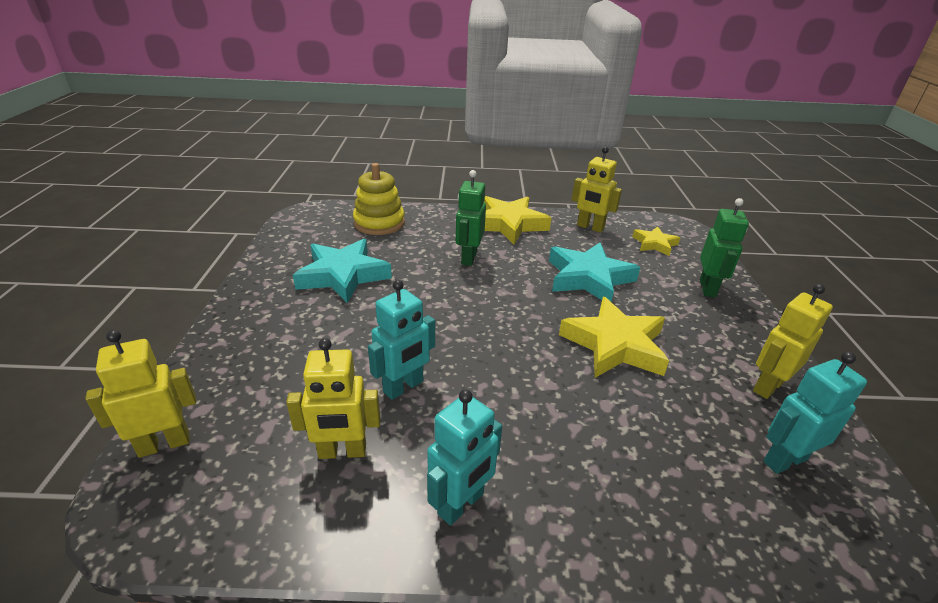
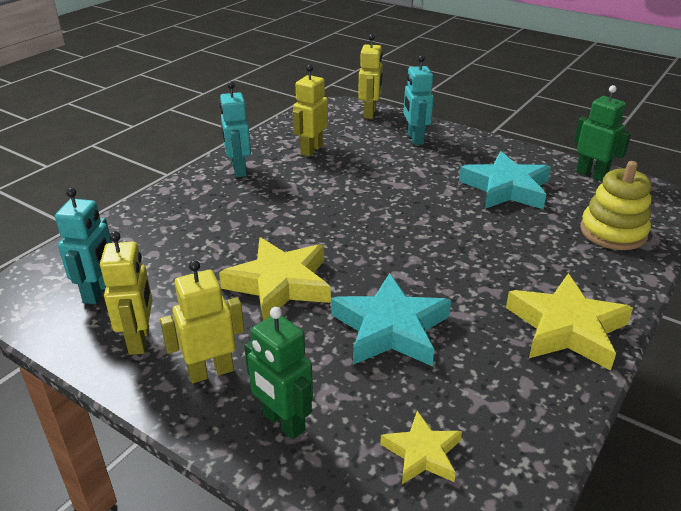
camera: 125 degrees right, 0 degrees up
(404, 387) = (340, 178): turquoise robot -> turquoise robot (415, 139)
(468, 258) = (494, 263): green robot -> green robot (591, 174)
(590, 227) = (516, 408): yellow robot -> yellow robot (211, 371)

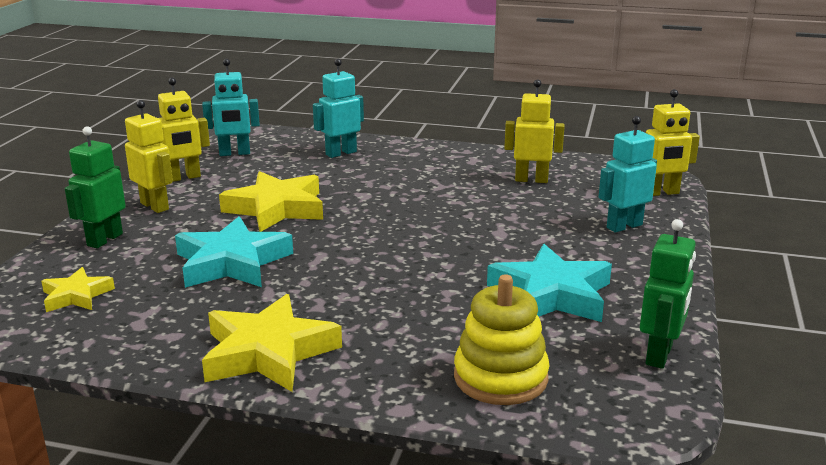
camera: 70 degrees right, 10 degrees down
(239, 170) = (456, 158): turquoise robot -> turquoise robot (341, 153)

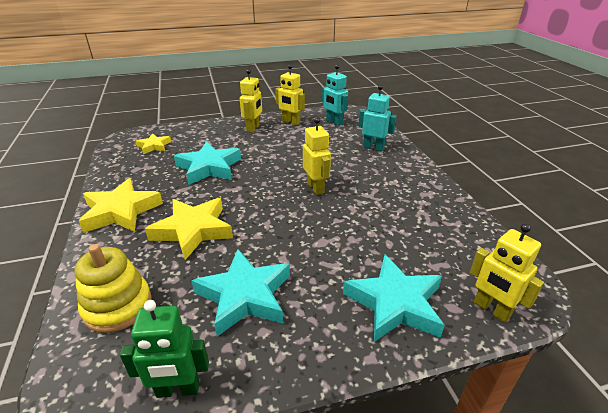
camera: 60 degrees right, 10 degrees up
(104, 240) = (210, 131): green robot -> none
(276, 208) = (280, 156): yellow star -> yellow star (193, 230)
(531, 180) = (425, 228): yellow robot -> yellow robot (316, 188)
(624, 226) = (395, 303): turquoise robot -> turquoise star

